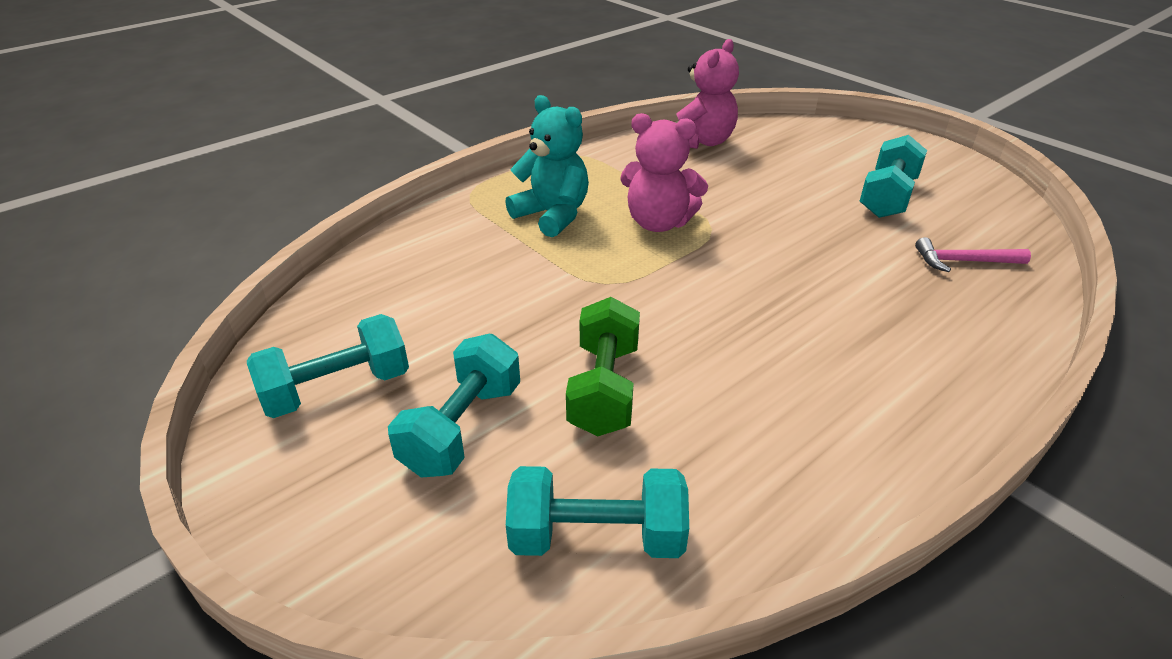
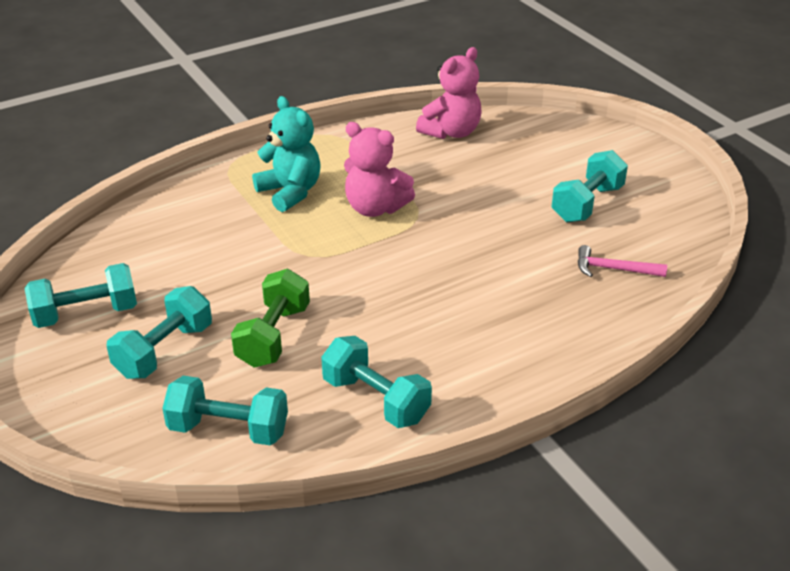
camera: 10 degrees right, 0 degrees up
(781, 461) = (376, 400): none -> turquoise dumbbell

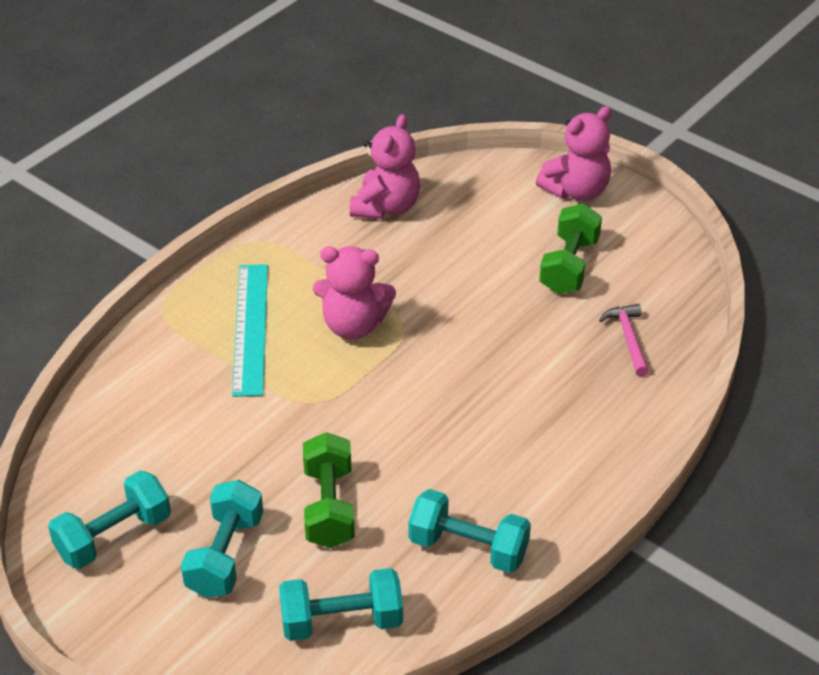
camera: 20 degrees left, 5 degrees up
(290, 192) = (250, 328): turquoise teddy bear -> turquoise ruler
(587, 204) = (569, 266): turquoise dumbbell -> green dumbbell
(613, 269) = (628, 339): pink hammer -> pink hammer turned 90 degrees clockwise
(622, 152) = (576, 191): none -> pink teddy bear

